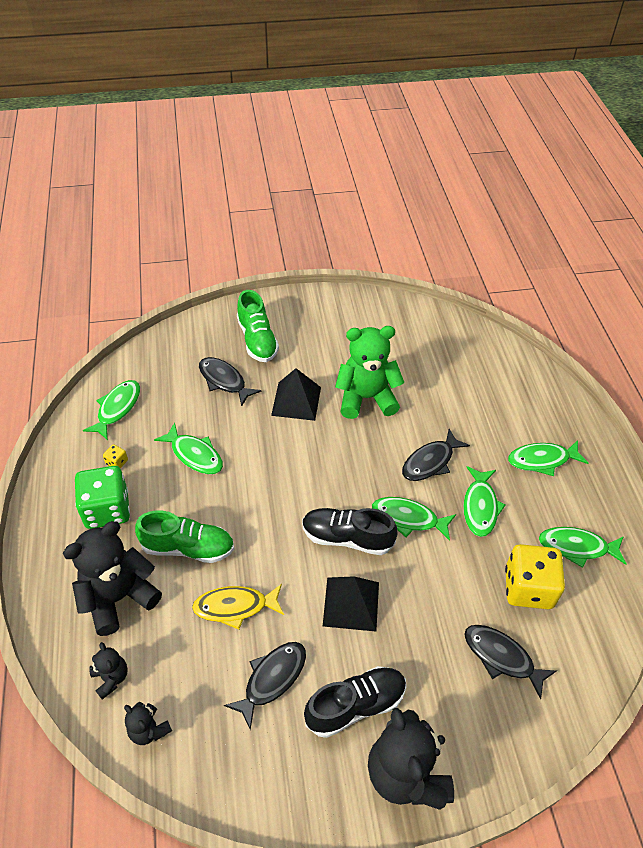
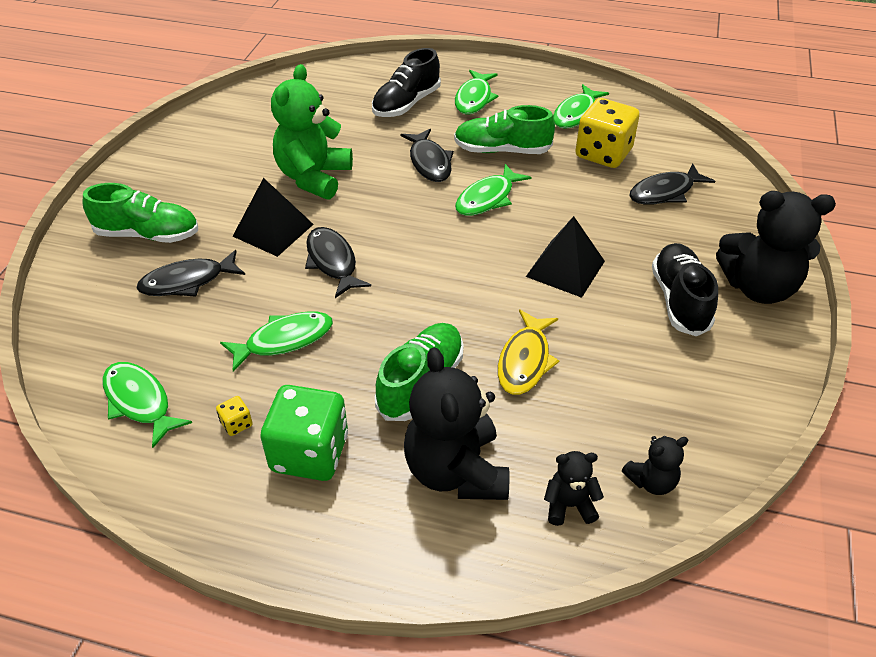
camera: 65 degrees left, 5 degrees down
(272, 679) = (627, 354): black fish -> black fish (332, 262)
(347, 538) = (485, 247): black shoe -> black shoe (406, 104)
(480, 507) = (502, 150): green fish -> green shoe

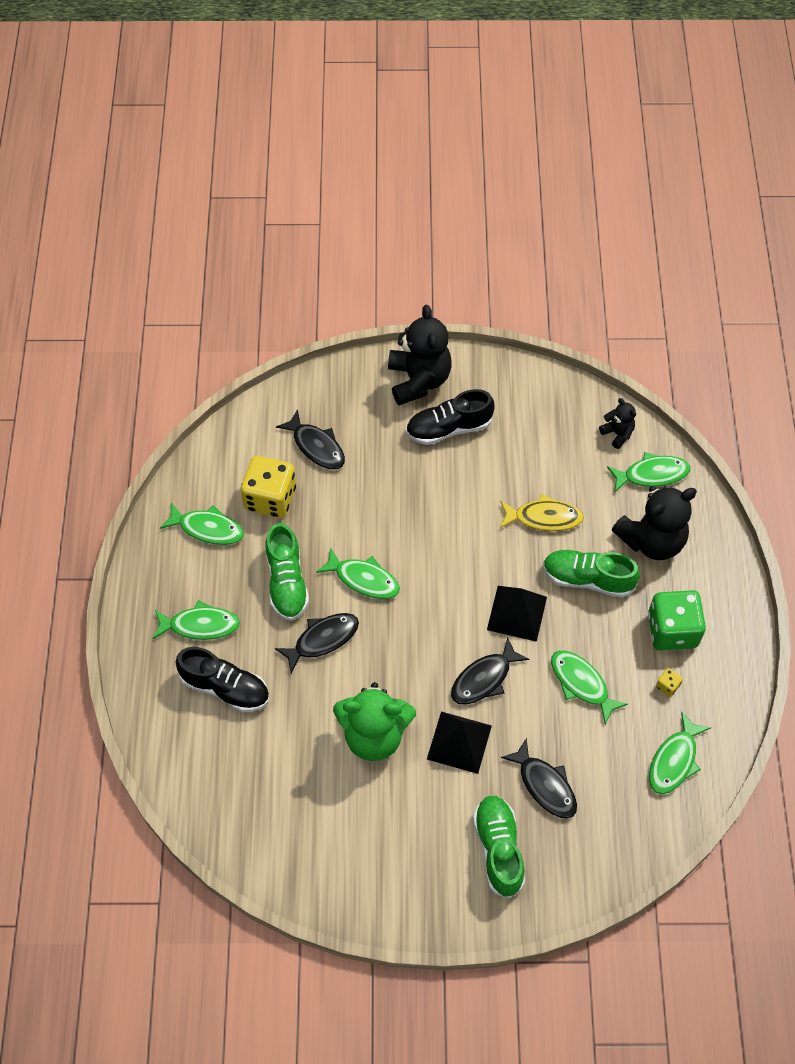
camera: 105 degrees left, 15 degrees up
(565, 268) = (437, 506): black pyramid -> black pyramid (516, 613)
(569, 505) = (652, 474): black teddy bear -> green fish

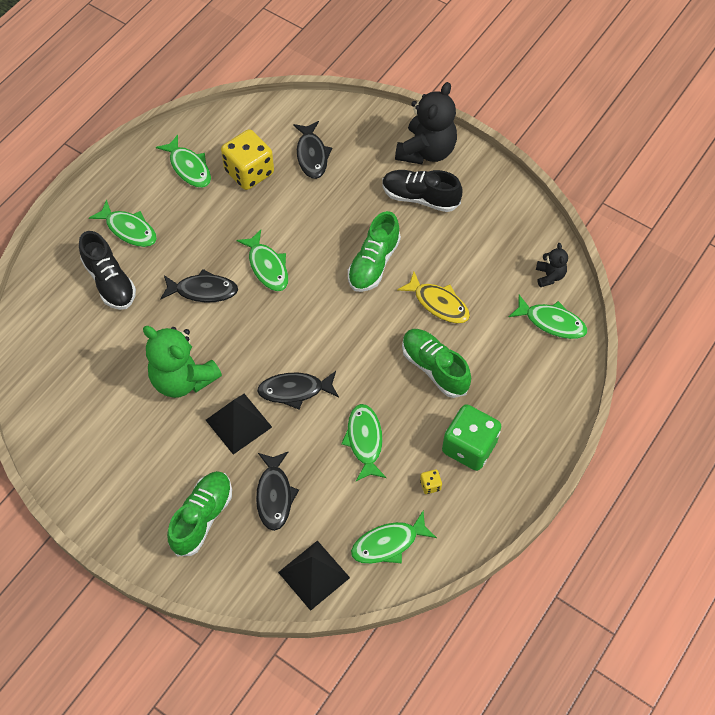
camera: 35 degrees right, 0 degrees up
(286, 582) = (212, 236): green shoe -> green shoe (373, 263)
(516, 613) = (359, 359): black pyramid -> black pyramid (313, 575)
(652, 540) = (510, 370): black teddy bear -> none

